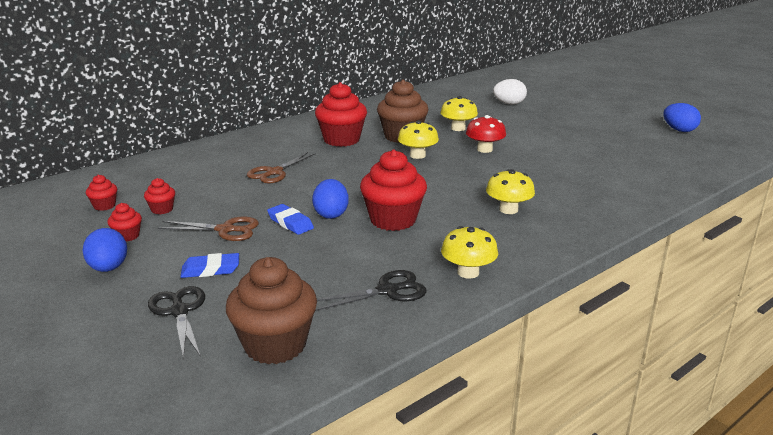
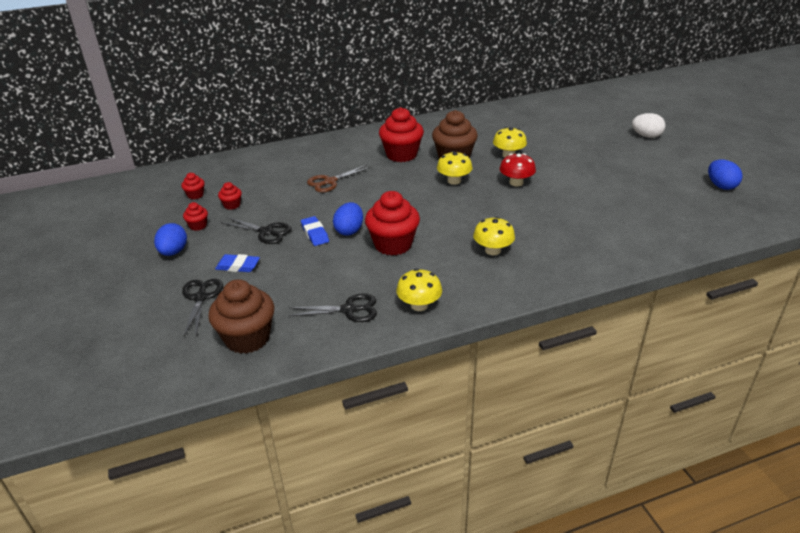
camera: 20 degrees right, 10 degrees up
(225, 230) = (266, 232): brown scissors -> black scissors
(509, 103) = (575, 131): white egg -> white egg (646, 136)

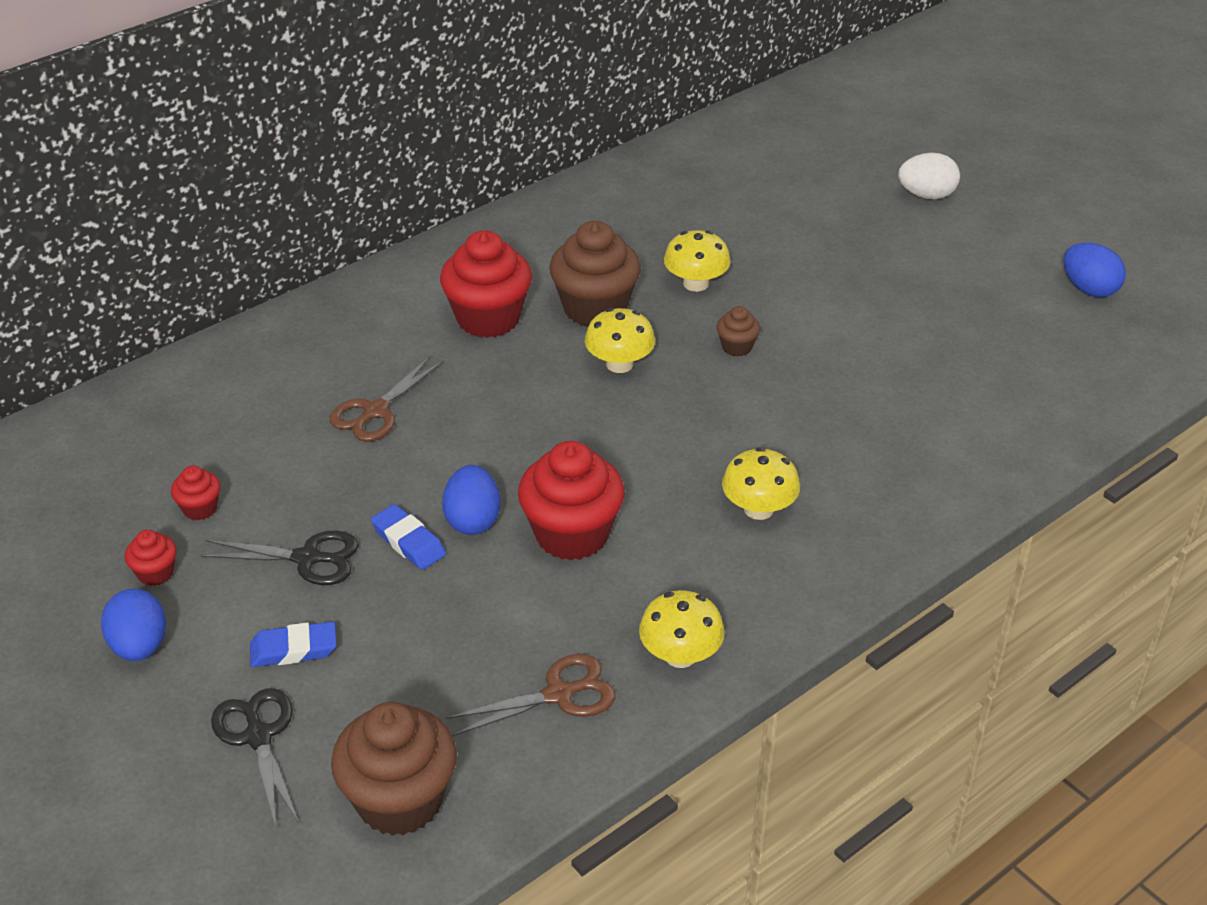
camera: 20 degrees left, 5 degrees up
(195, 195) = (105, 499): red cupcake -> none
(349, 310) = (559, 694): black scissors -> brown scissors
(516, 182) = (737, 347): red mushroom -> brown cupcake

